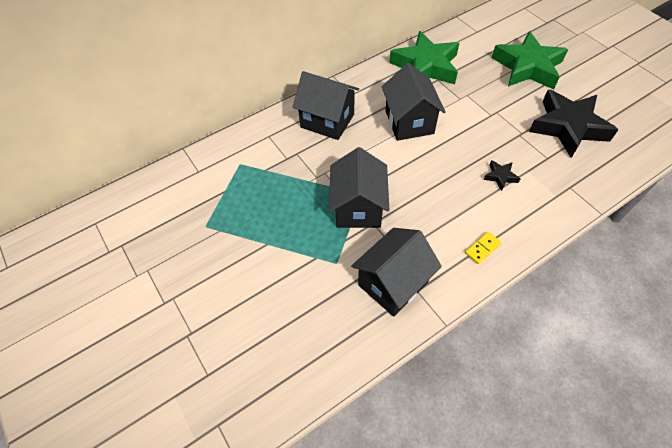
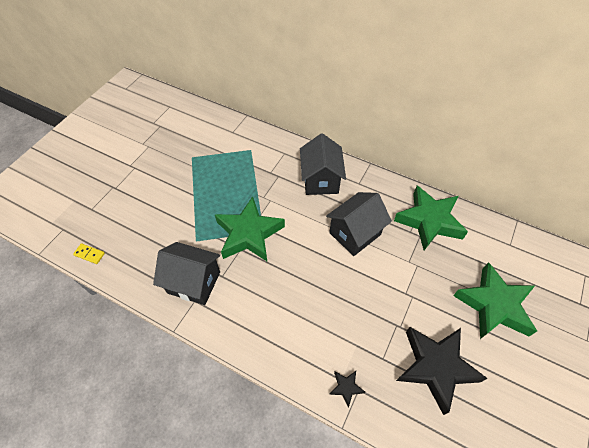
camera: 60 degrees right, 0 degrees up
(358, 208) = (249, 234): black house -> green star
(482, 248) = (253, 334): yellow domino -> yellow domino (89, 254)
(500, 176) = (336, 324): black star -> black star (346, 387)

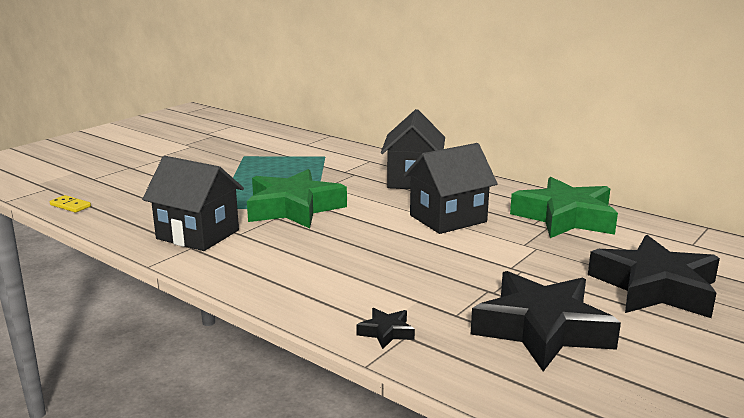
camera: 10 degrees right, 35 degrees down
(494, 305) = (654, 288): green star -> black star

